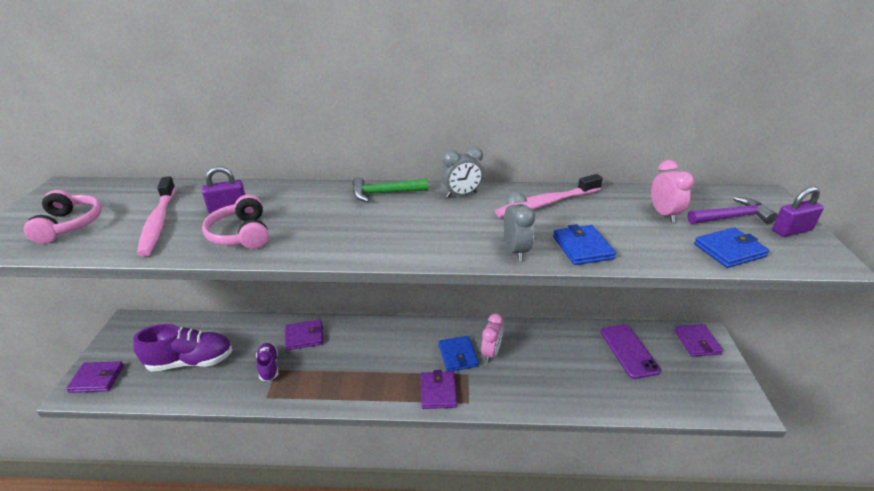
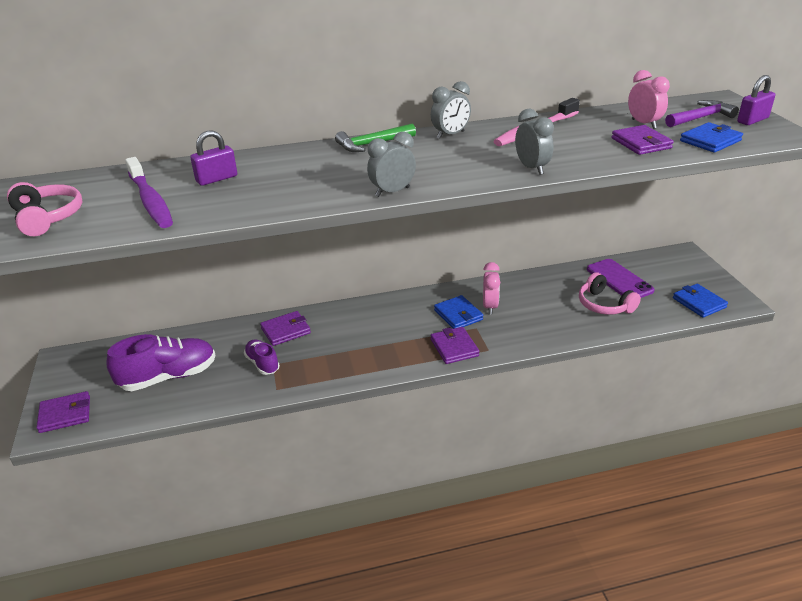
camera: 15 degrees left, 0 degrees up
(158, 222) = (150, 201): pink toothbrush -> purple toothbrush
(241, 234) = (253, 196): pink headphones -> pink headphones (604, 305)
(364, 254) = (392, 192): none -> grey clock
(582, 248) = (588, 157): blue wallet -> blue wallet (699, 303)
(697, 342) = (677, 261): purple wallet -> purple wallet (641, 143)

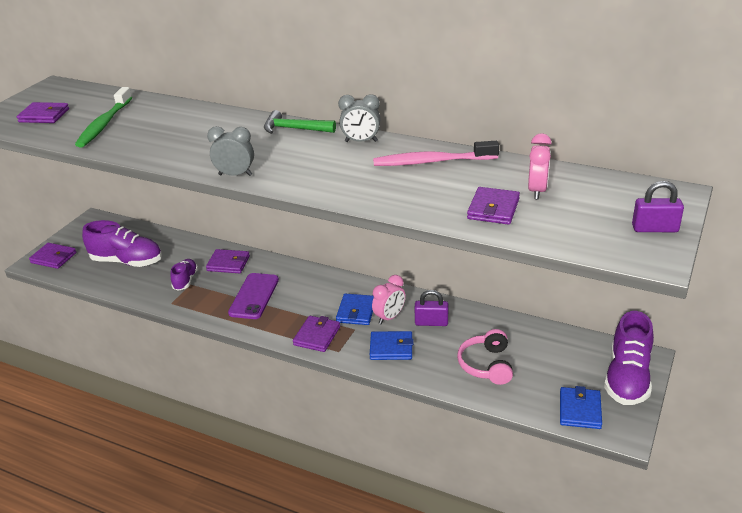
camera: 40 degrees right, 0 degrees up
(47, 218) = (44, 115): pink headphones -> purple wallet
(150, 201) = (104, 124): purple toothbrush -> green toothbrush
(217, 179) = (161, 121): purple padlock -> purple padlock (431, 322)
(532, 168) = (361, 195): grey clock -> none
(619, 280) = (535, 350): purple phone -> purple phone (254, 296)
(694, 270) = (627, 378): none -> purple shoe
(701, 118) = (606, 206): purple hammer -> none
(710, 141) = (562, 232): blue wallet -> blue wallet (391, 348)

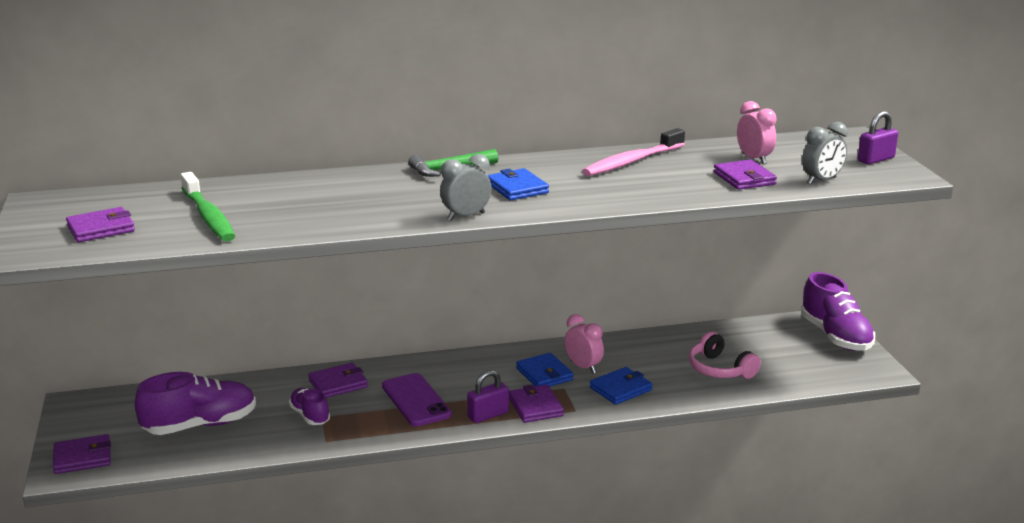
camera: 40 degrees left, 10 degrees down
(361, 141) = (537, 163): grey clock -> grey clock (821, 181)
(389, 317) = (583, 367): pink clock -> pink clock turned 45 degrees counterclockwise
(431, 322) = (627, 357): purple padlock -> purple padlock (488, 415)
(579, 410) = (832, 371): blue wallet -> blue wallet (517, 188)

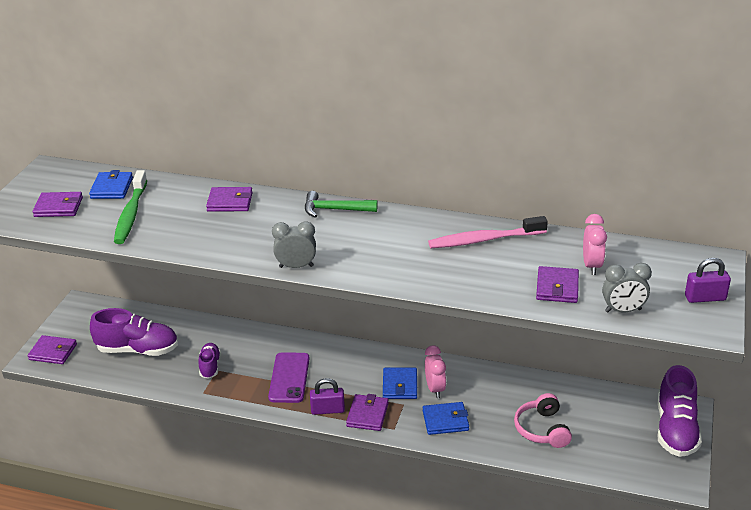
camera: 30 degrees right, 10 degrees up
(338, 384) = (250, 344): purple wallet -> purple wallet (230, 202)
(517, 188) = (363, 246): blue wallet -> blue wallet (112, 188)

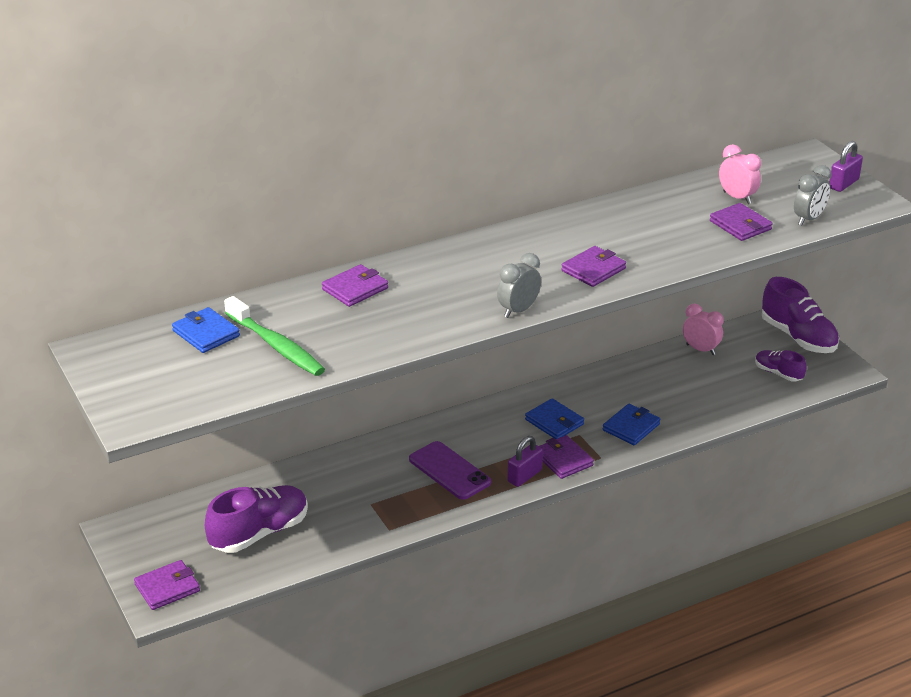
camera: 45 degrees left, 0 degrees up
(58, 207) = (183, 377): purple wallet -> purple wallet (593, 269)
(210, 366) = (359, 505): purple shoe -> purple shoe (778, 373)
(335, 209) = (464, 250): green hammer -> none
(435, 389) = (586, 408): pink clock -> pink clock (700, 349)
(484, 240) = (629, 216): pink toothbrush -> none
(542, 429) = (710, 391): pink headphones -> none

